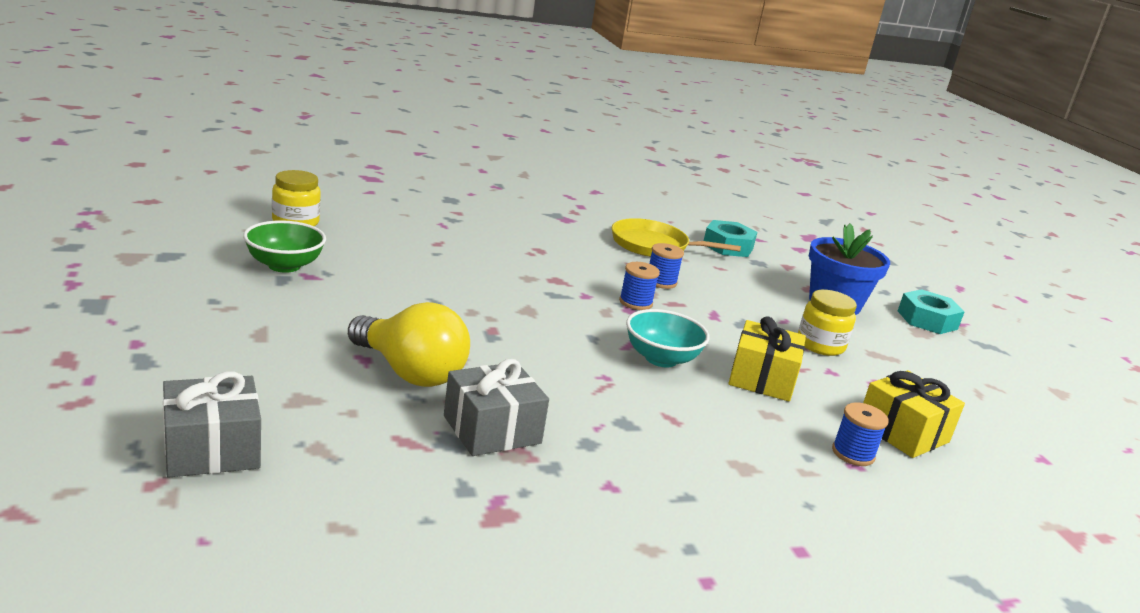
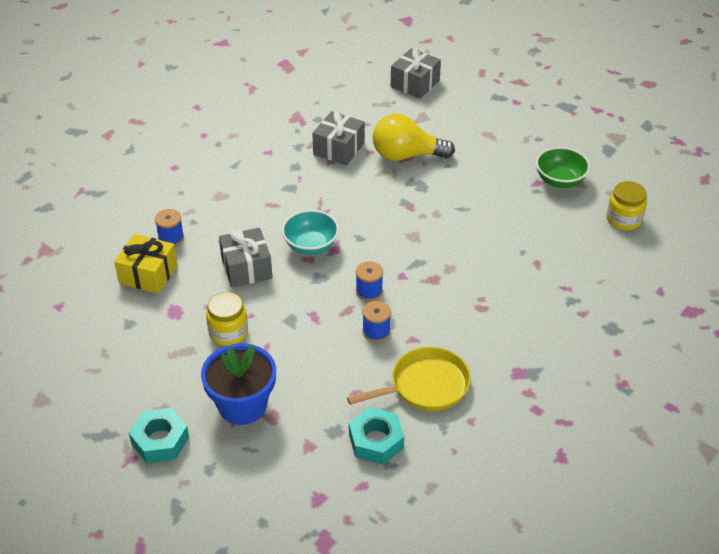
camera: 150 degrees right, 20 degrees up
(762, 379) = (246, 268): yellow gift -> grey gift

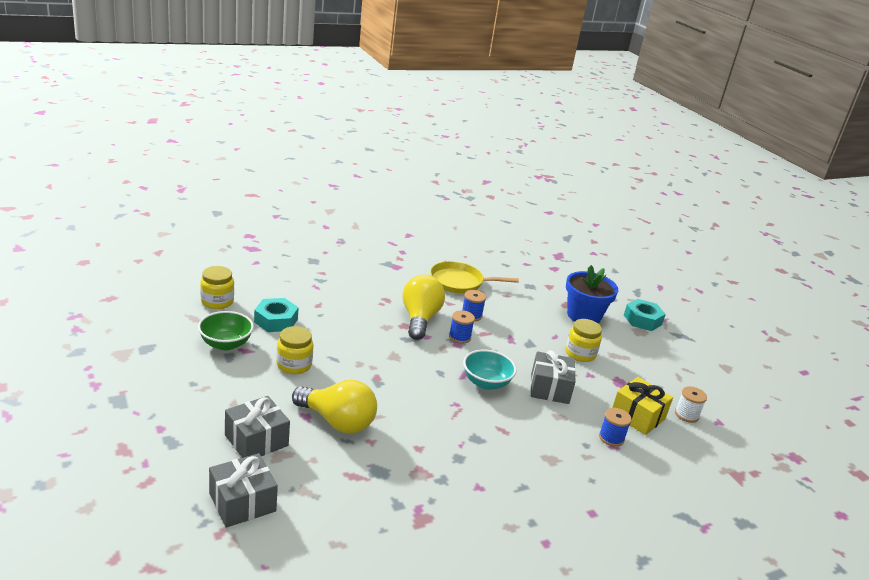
camera: 160 degrees left, 15 degrees down
(95, 299) = (686, 415): none -> white spool
(339, 149) = (400, 458): grey gift -> grey gift (256, 440)
(376, 441) = (507, 274): turquoise nut -> turquoise nut (276, 320)
(426, 296) = (420, 319): none -> yellow light bulb
(486, 187) = (294, 365): none -> yellow jar

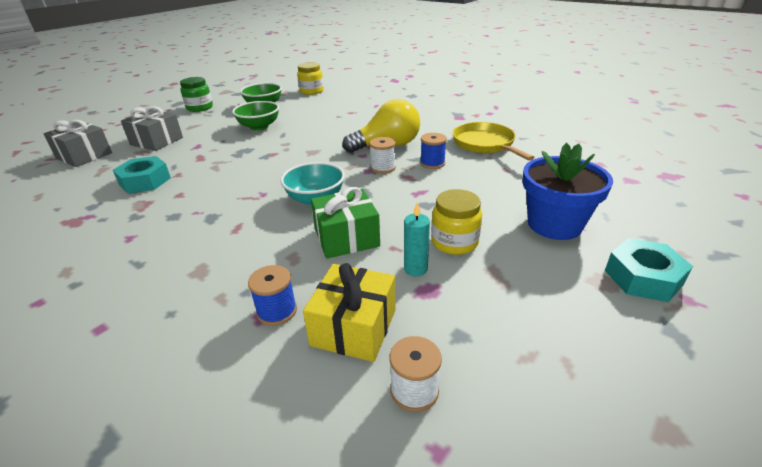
camera: 70 degrees right, 5 degrees up
(167, 388) = (200, 108): none -> green jar
(276, 320) = (310, 108): turquoise nut -> turquoise nut (145, 181)
(294, 365) = (259, 127): yellow jar -> green bowl
(337, 421) = (196, 157): yellow light bulb -> none
(459, 337) = (383, 168): blue spool -> white spool
(549, 388) = (346, 238): grey gift -> green gift
(598, 377) = (415, 269): none -> turquoise candle

